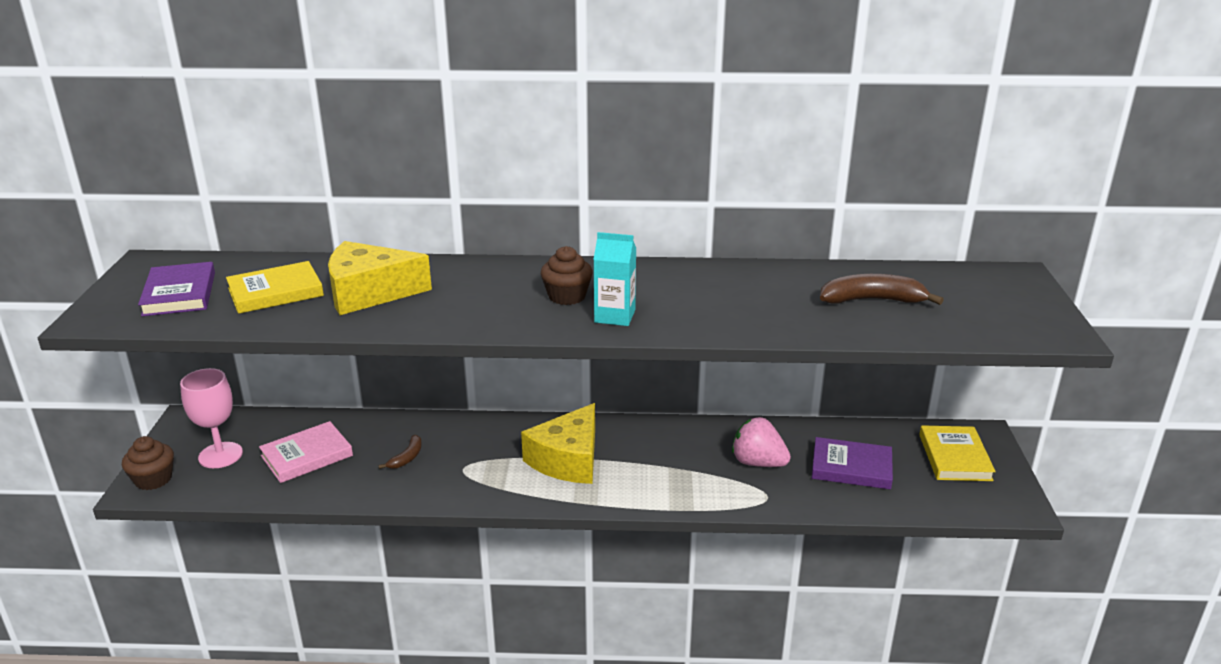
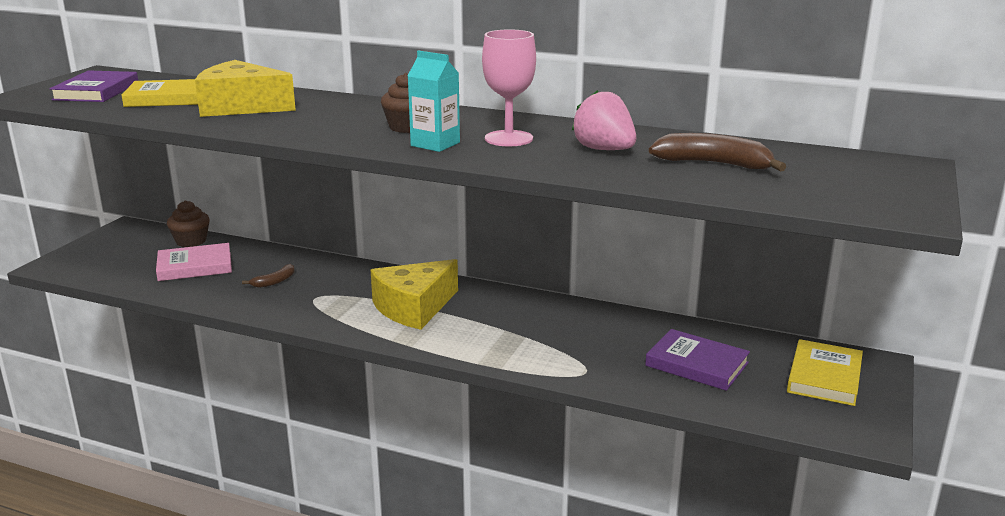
camera: 20 degrees right, 5 degrees down
(153, 479) = (66, 262): brown cupcake -> brown cupcake (191, 241)
(220, 455) = (129, 254): pink goblet -> pink goblet (508, 138)
(758, 463) = (598, 343): pink strawberry -> pink strawberry (604, 150)

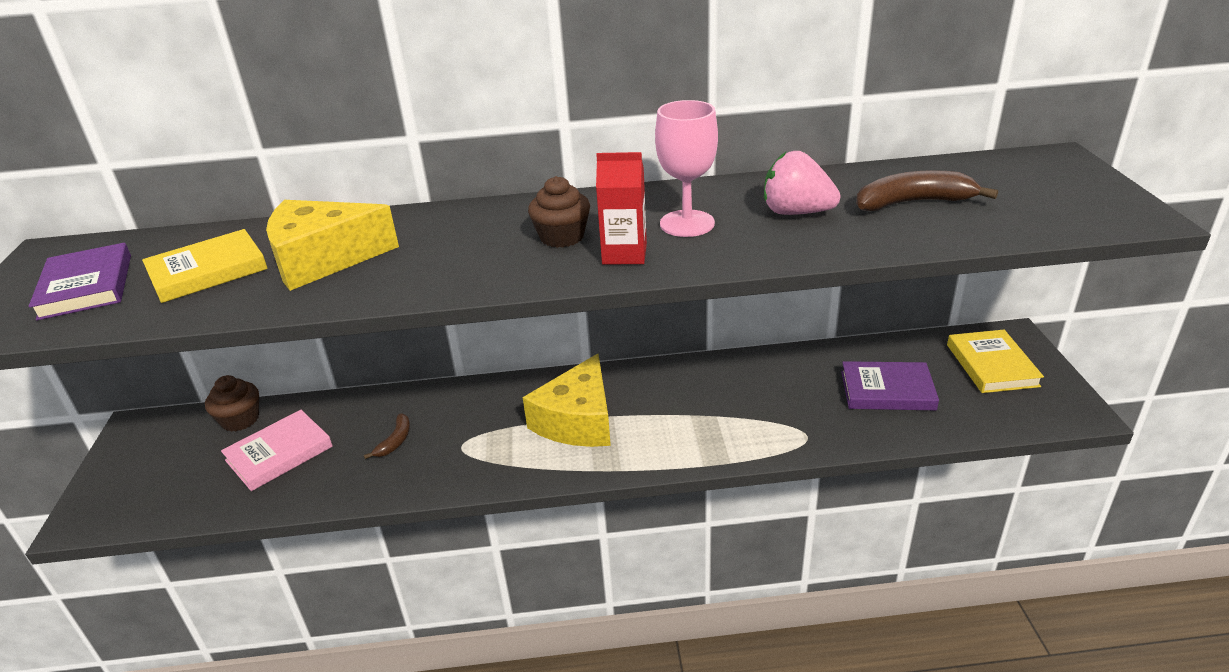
camera: 25 degrees left, 10 degrees up
(435, 144) = (624, 254): turquoise carton -> red carton

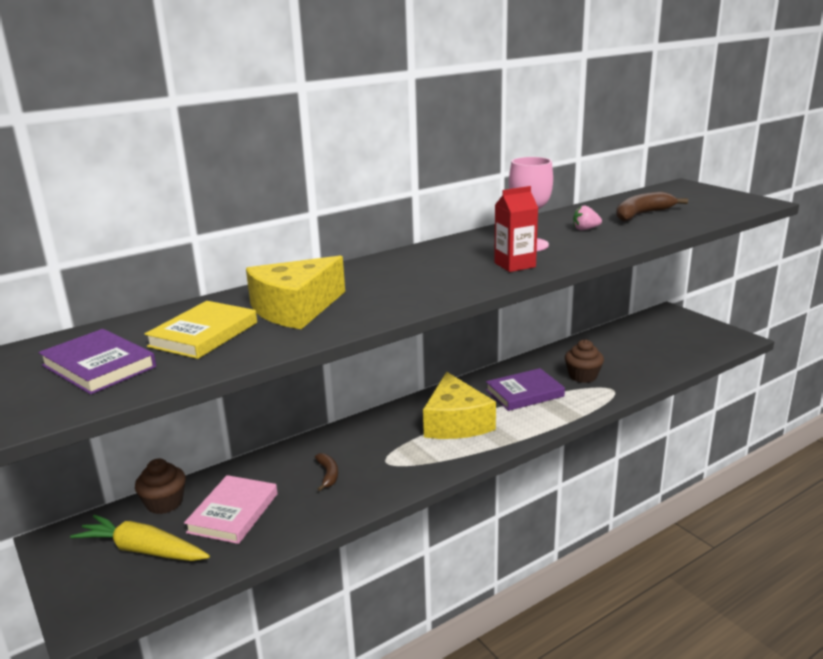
camera: 30 degrees left, 10 degrees down
(180, 465) = (143, 550): none -> yellow carrot
(562, 237) = (458, 265): brown cupcake -> brown cupcake (583, 376)
(796, 213) = (585, 229): pink strawberry -> pink strawberry, size x0.56
(887, 390) = (632, 354): purple book -> purple book (524, 393)
(991, 365) = (673, 328): yellow book -> none

